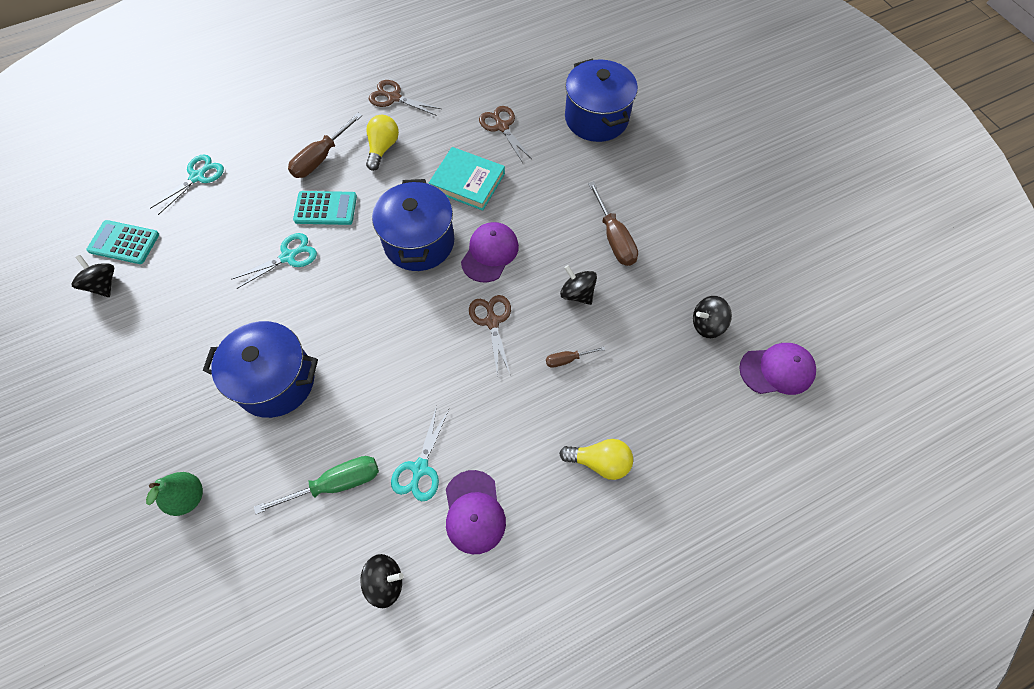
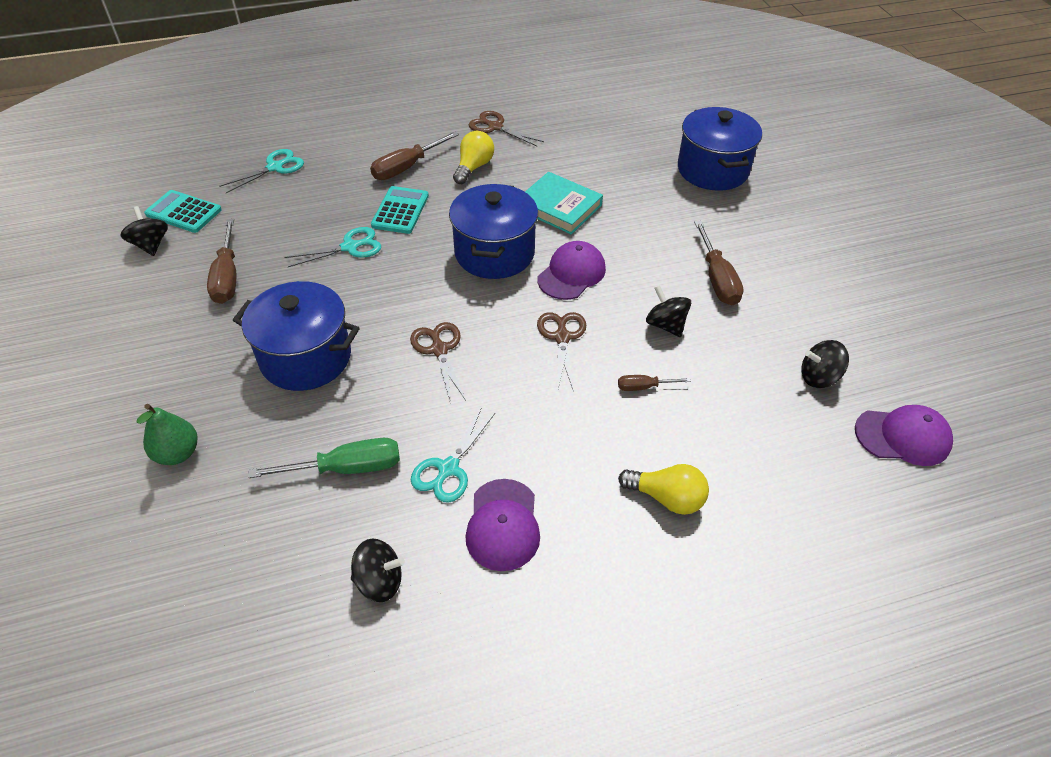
camera: 10 degrees right, 15 degrees down
(184, 308) = (227, 277): none -> brown screwdriver
(325, 208) = (400, 211): turquoise calculator -> turquoise calculator turned 90 degrees counterclockwise
(502, 126) = (606, 164): brown scissors -> brown scissors (439, 349)

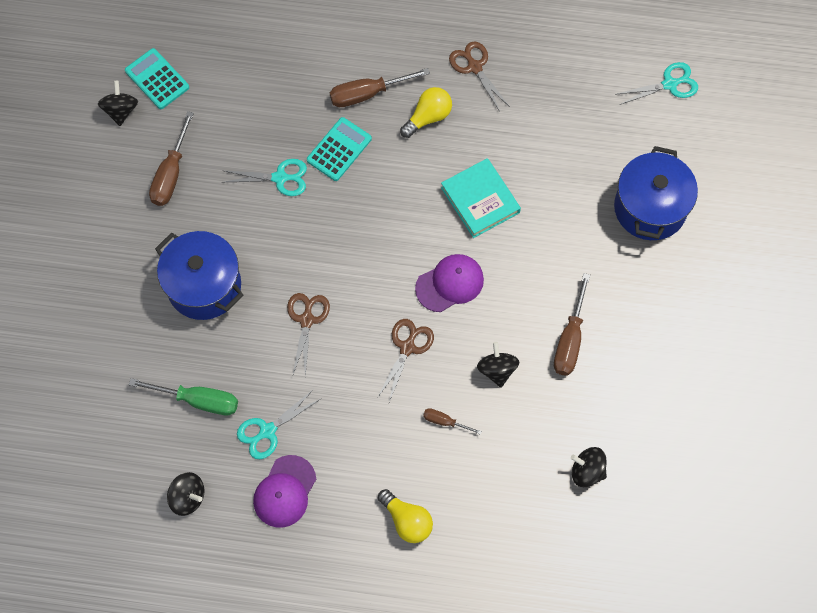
camera: 25 degrees right, 20 degrees up
(178, 453) = (89, 338): green pear -> none
(275, 167) = (251, 48): turquoise scissors -> turquoise scissors (670, 84)
(494, 253) = (397, 234): blue pot -> none
(903, 437) = (613, 549): purple cap -> none

